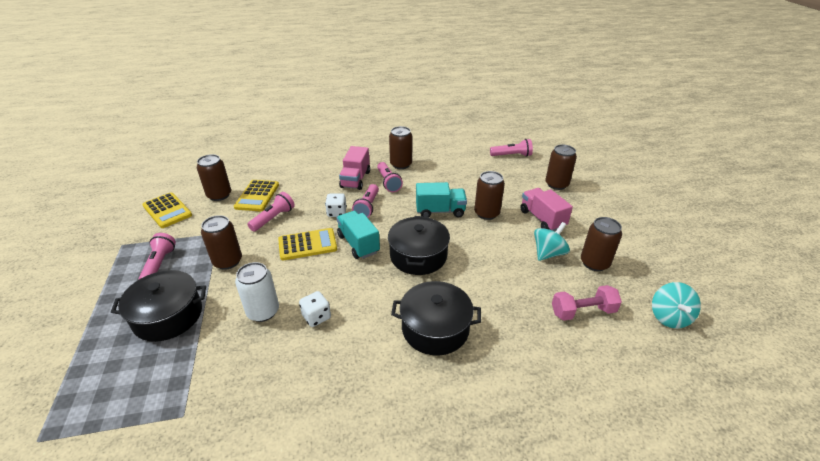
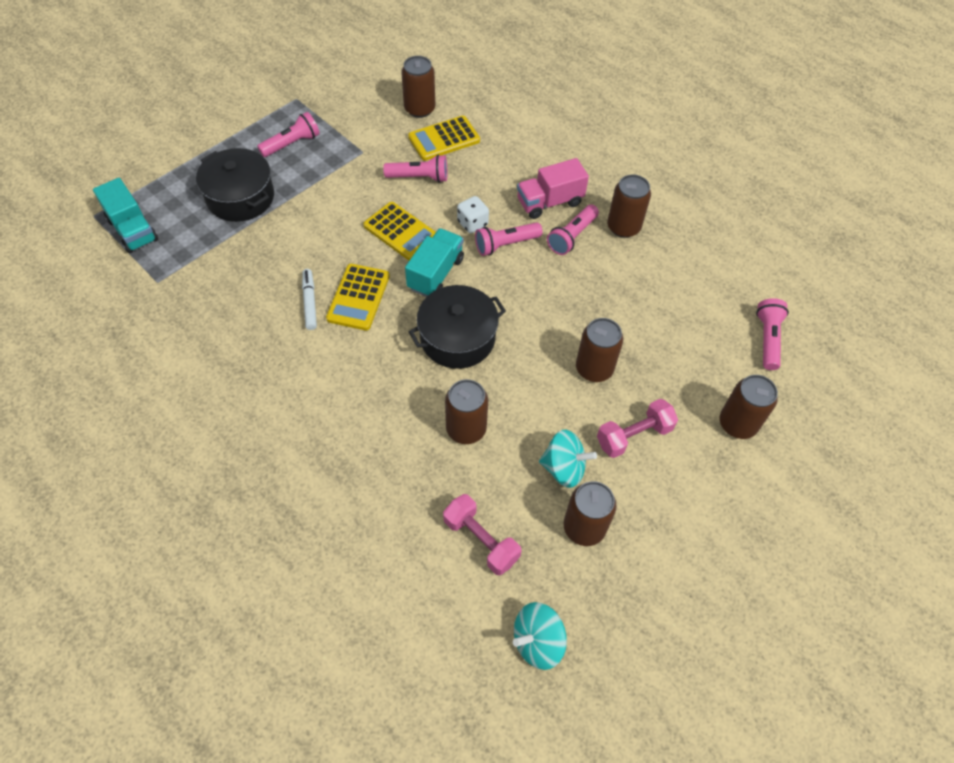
camera: 55 degrees right, 20 degrees up
(167, 210) = (364, 90): yellow calculator -> yellow calculator (358, 297)
(227, 261) = (331, 188): brown can -> brown can (466, 429)
(263, 311) = (289, 258): white can -> none
(316, 317) = (310, 302): white dice -> white marker
(435, 328) = (359, 407): black pot -> none
(440, 211) = (557, 318): turquoise truck -> turquoise truck (133, 230)
(512, 155) = (767, 339): pink flashlight -> pink flashlight turned 135 degrees counterclockwise
(542, 219) = (634, 435): pink truck -> pink dumbbell

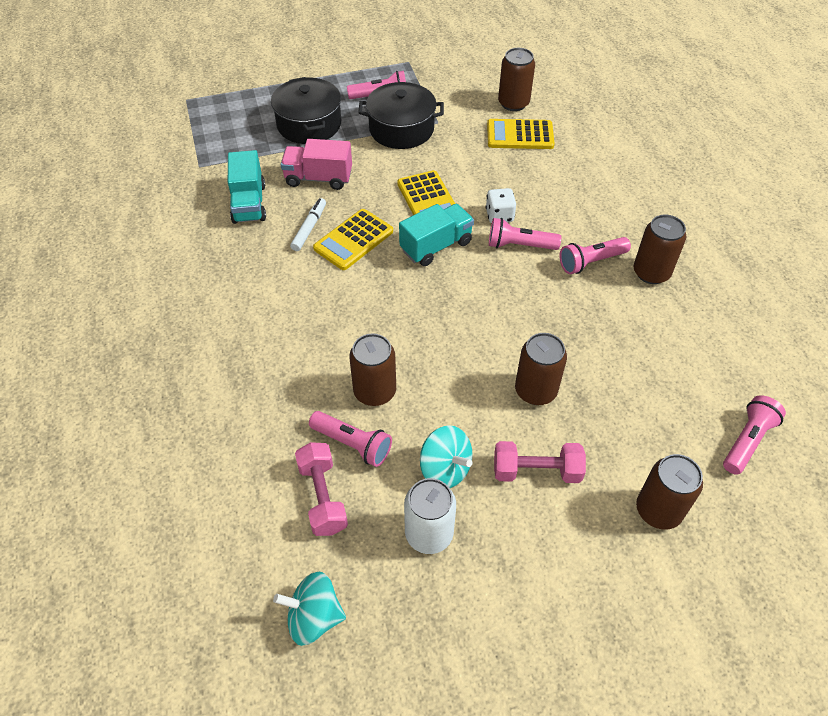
camera: 30 degrees right, 5 degrees down
(133, 230) = (208, 120): turquoise truck -> turquoise truck (249, 203)
(419, 177) = (475, 160): pink flashlight -> pink flashlight (353, 444)
(457, 338) = (419, 309): black pot -> black pot (401, 129)
(549, 202) = (588, 223): pink truck -> pink truck (318, 178)
(584, 527) = (429, 534): brown can -> white can

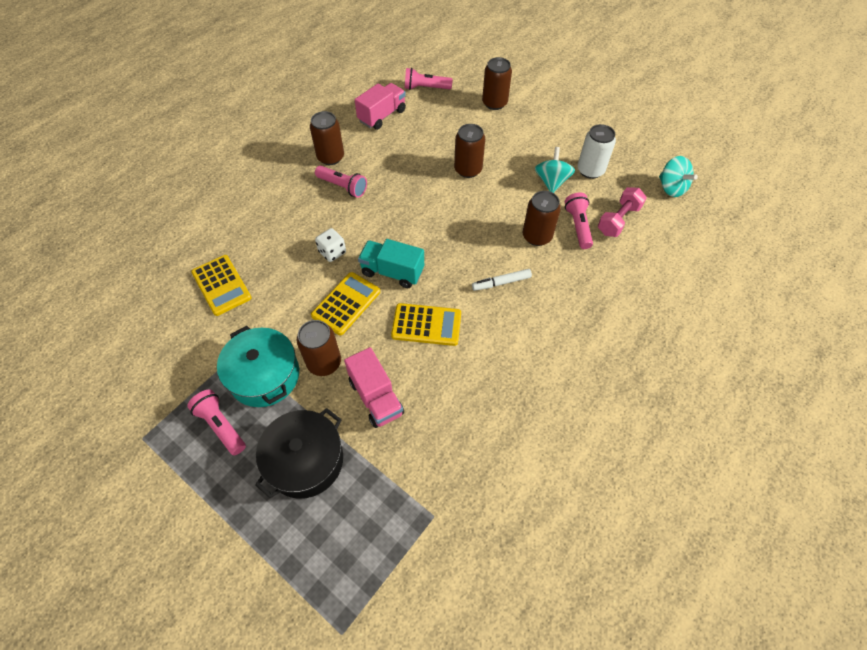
camera: 125 degrees left, 5 degrees up
(249, 203) = (446, 429): turquoise truck -> none
(309, 228) = (438, 363): white marker -> white marker (501, 283)
(401, 129) = (264, 376): black pot -> turquoise pot
(513, 103) = (174, 311): brown can -> brown can (324, 362)
(519, 245) = (355, 228): pink flashlight -> none
(536, 471) = (516, 149): pink dumbbell -> none
(706, 357) = (382, 116): none -> pink truck

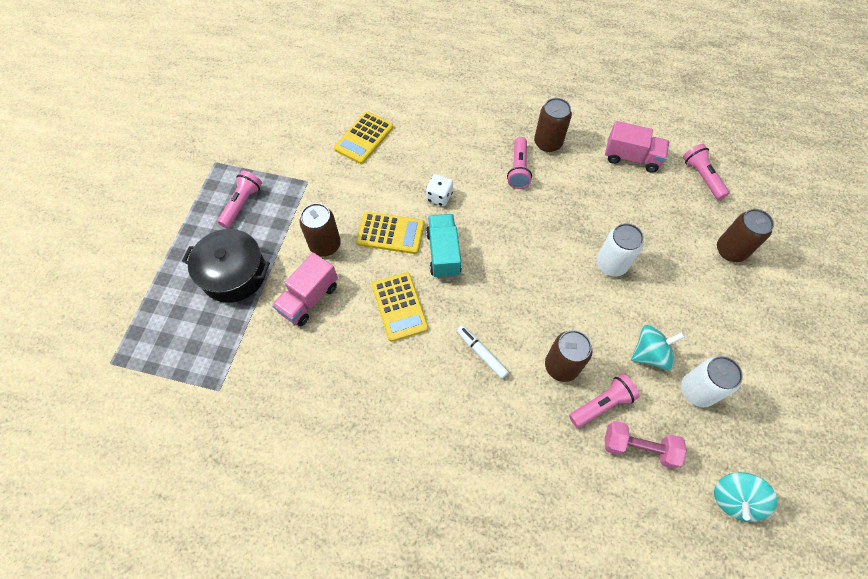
camera: 65 degrees right, 5 degrees up
(264, 376) = (295, 209): turquoise pot -> none
(468, 170) = (611, 264): brown can -> white can

